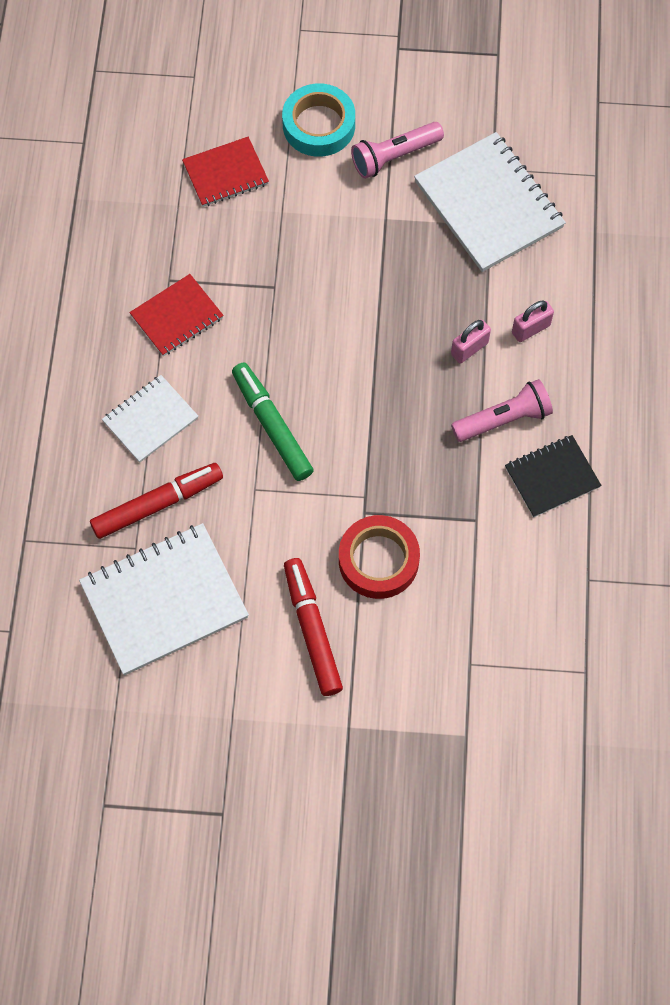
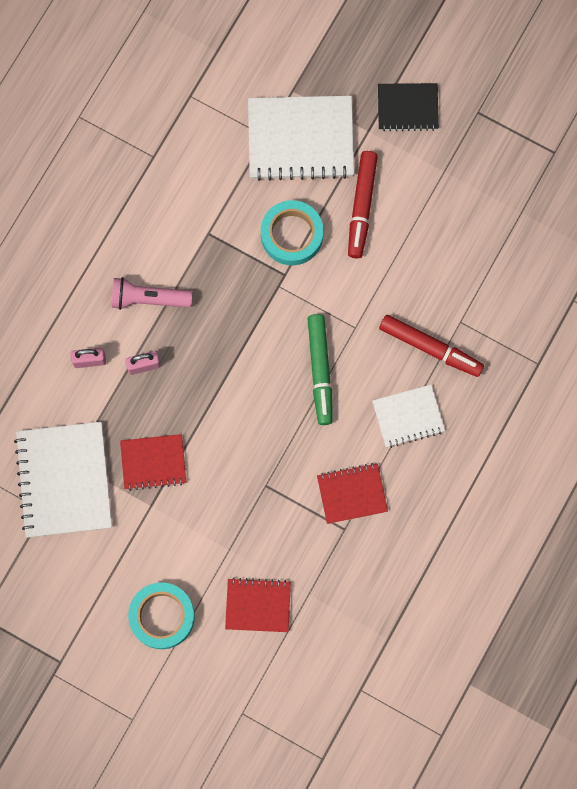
camera: 155 degrees left, 10 degrees up
(157, 504) = (430, 348): red marker -> red marker turned 150 degrees counterclockwise
(164, 600) = (455, 273): white notebook -> white notebook (300, 139)
(378, 560) = (292, 235): red tape -> turquoise tape
(394, 156) = (116, 558): pink flashlight -> none
(405, 259) = (153, 462): none -> red notebook
(552, 477) = (137, 240): black notebook -> black notebook (407, 108)

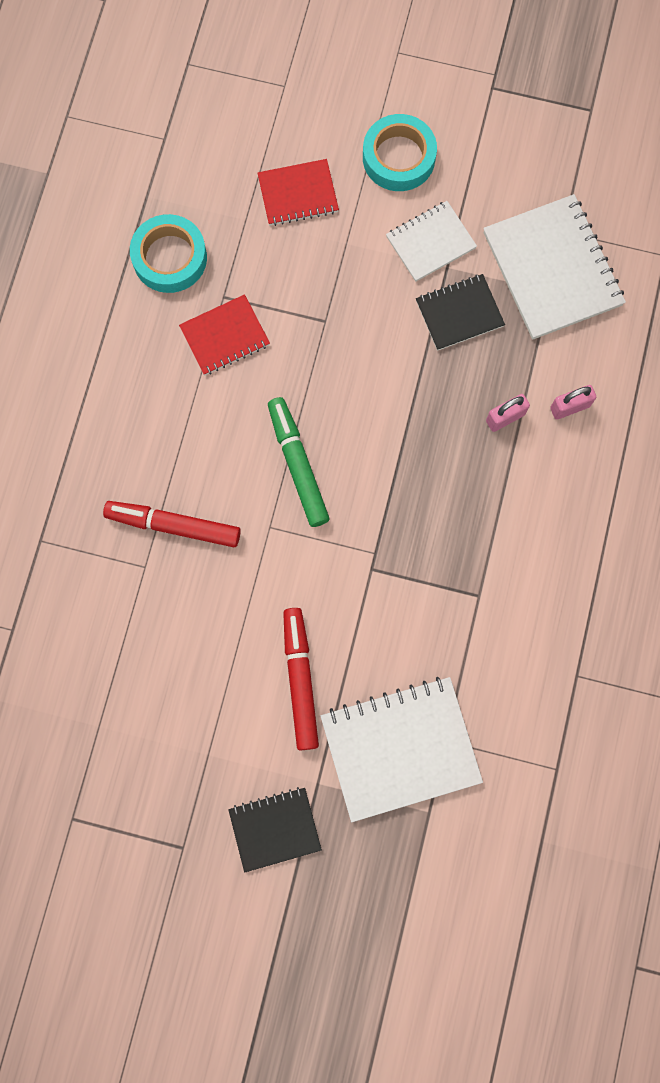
camera: 165 degrees right, 0 degrees up
(148, 299) = (525, 497): pink flashlight -> none
(153, 462) = (459, 313): red notebook -> black notebook
(292, 235) = (377, 620): turquoise tape -> turquoise tape (170, 258)
(408, 416) = (181, 439): white notebook -> white notebook (430, 242)

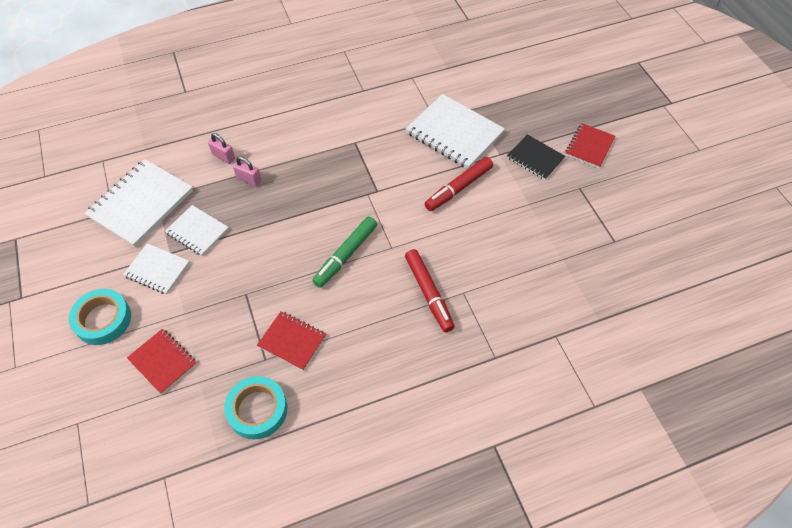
camera: 125 degrees left, 20 degrees down
(239, 929) = (589, 147): none -> red notebook
(459, 313) = (197, 231): black notebook -> white notebook

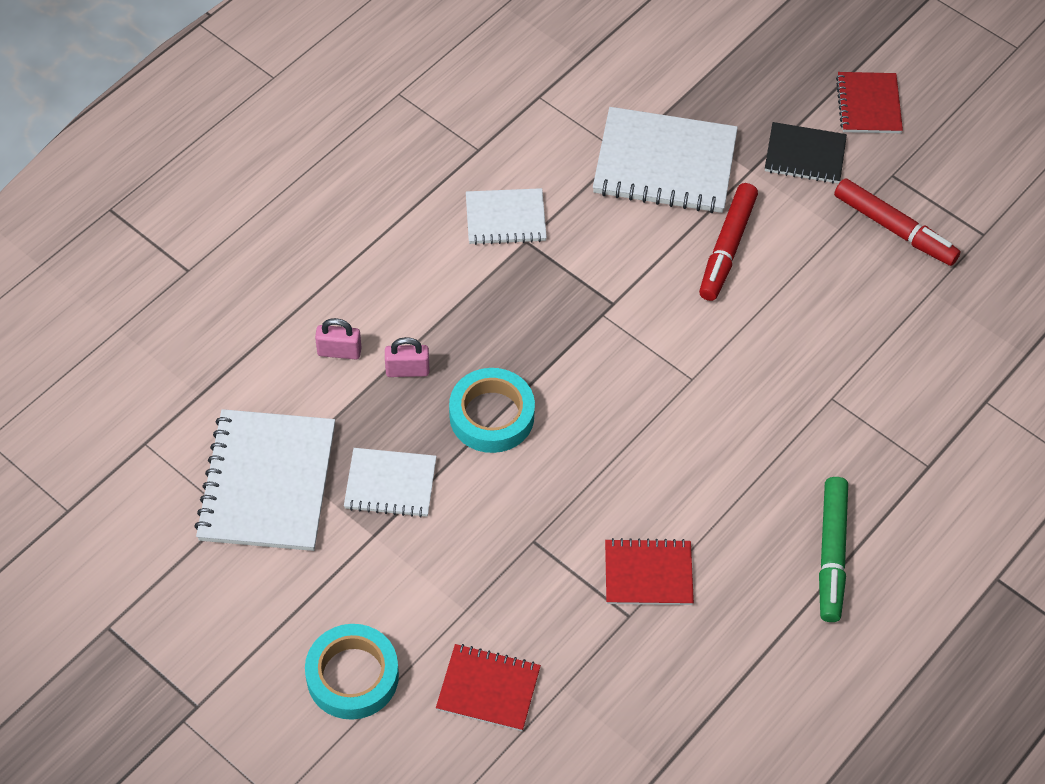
camera: 30 degrees left, 0 degrees up
(157, 270) = (375, 568): white notebook -> white notebook (505, 218)
(257, 410) = (668, 685): turquoise tape -> turquoise tape (491, 416)
(346, 255) = (636, 419): green marker -> green marker (831, 554)
(429, 293) = (787, 420): red marker -> red marker (894, 229)

